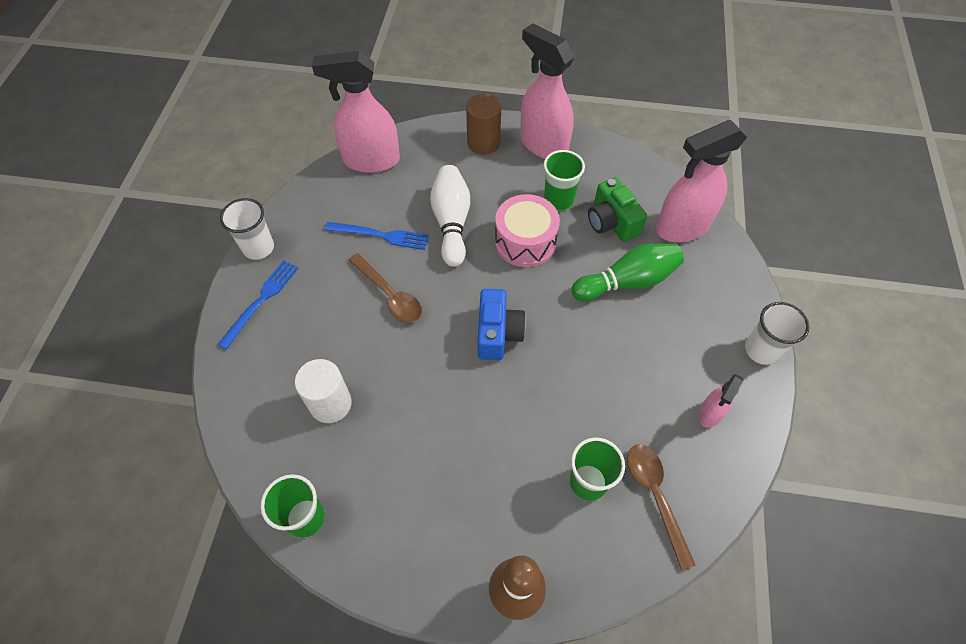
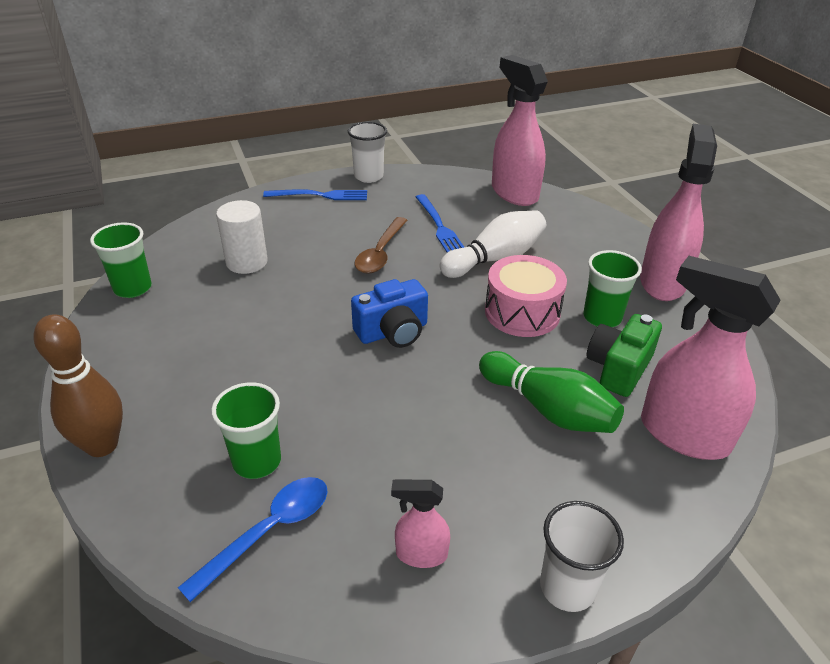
camera: 60 degrees right, 20 degrees down
(483, 143) = (613, 244): brown cylinder -> none
(655, 496) = (270, 531): brown spoon -> blue spoon

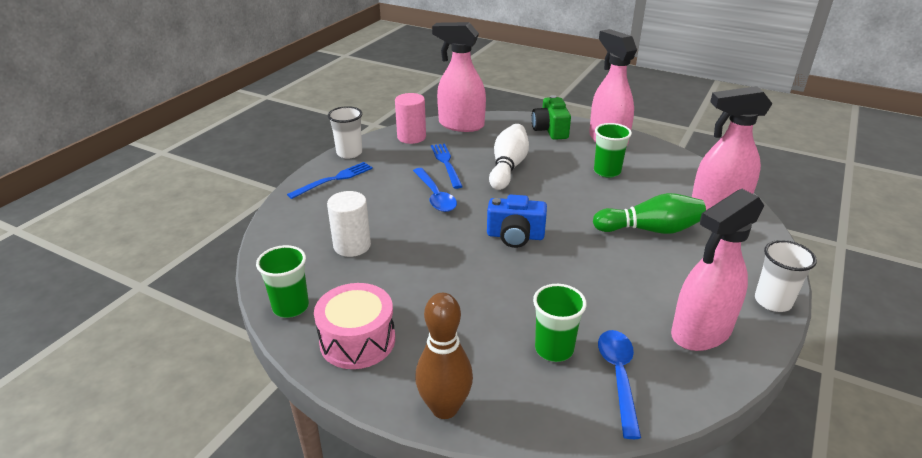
camera: 40 degrees left, 5 degrees down
(380, 253) = (435, 196): brown spoon -> blue spoon
(393, 332) = (515, 236): blue camera -> blue camera turned 75 degrees clockwise
(421, 554) = (700, 332): pink spray bottle -> pink spray bottle, size x2.05
(439, 226) = (446, 164): blue fork -> blue fork turned 135 degrees counterclockwise
(446, 185) = (411, 137): none -> pink cylinder
(522, 312) = (566, 189): pink drum -> pink drum (357, 340)
(618, 368) = (650, 192): green camera -> green camera (550, 130)

